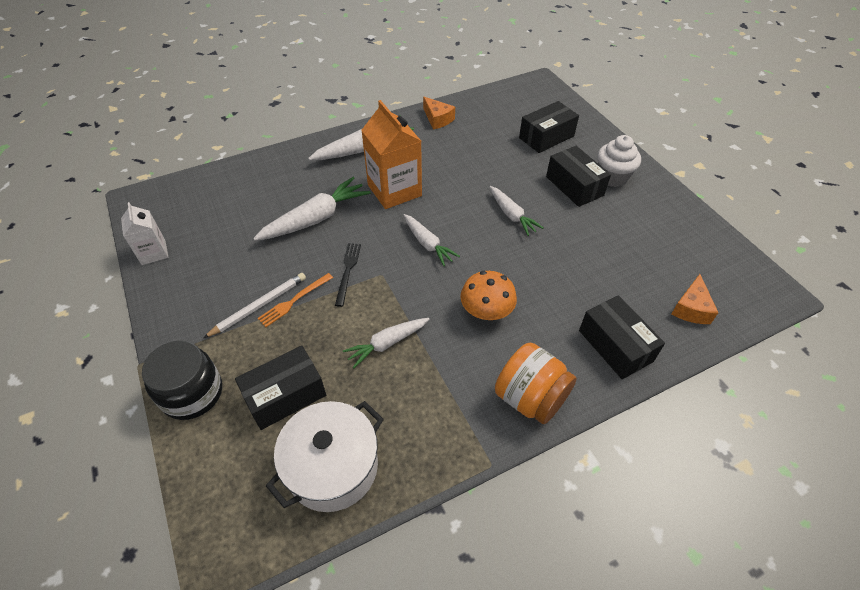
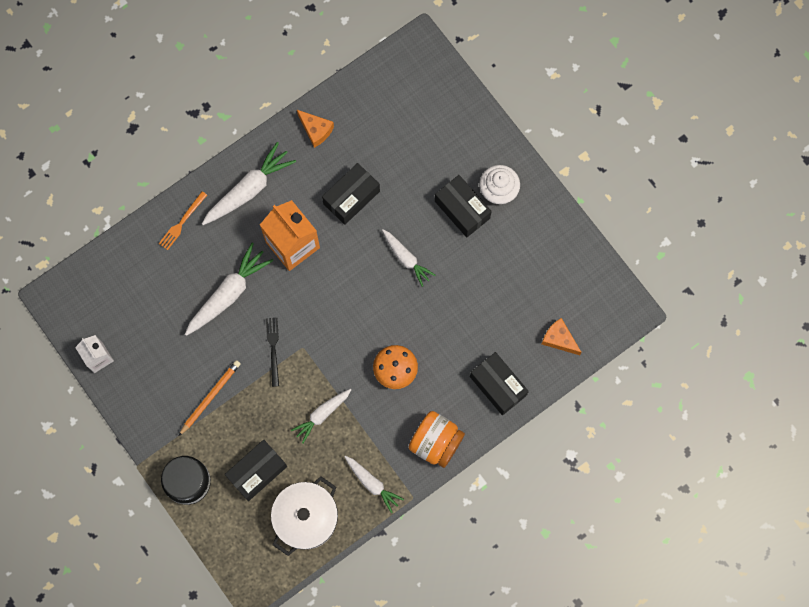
camera: 10 degrees left, 25 degrees up
(259, 306) = (210, 397): white pencil -> orange pencil
(294, 301) = (237, 387): orange fork -> orange fork (182, 222)
(428, 244) = (336, 307): white carrot -> white carrot (372, 483)
(546, 137) = (431, 140): black box -> black box (351, 197)
(691, 308) = (559, 339): orange cheese -> orange cheese turned 120 degrees clockwise

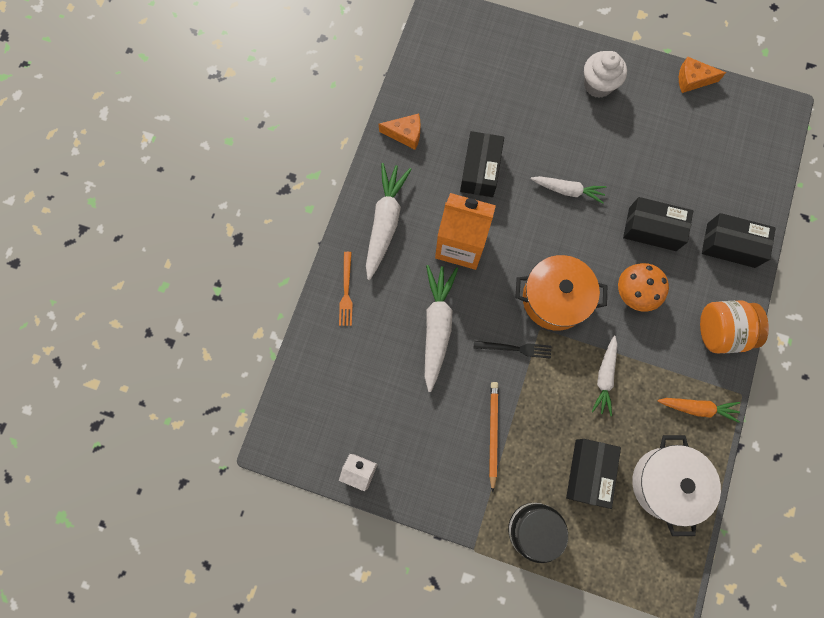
camera: 35 degrees left, 0 degrees up
(273, 349) = (515, 348): black fork -> black fork turned 135 degrees clockwise
(331, 333) = (554, 299): none -> orange pot
(372, 483) = (697, 408): white carrot -> orange carrot
(462, 210) = (581, 119): black box -> black box (652, 229)
(559, 339) = (746, 171): orange cheese -> orange cheese (692, 80)

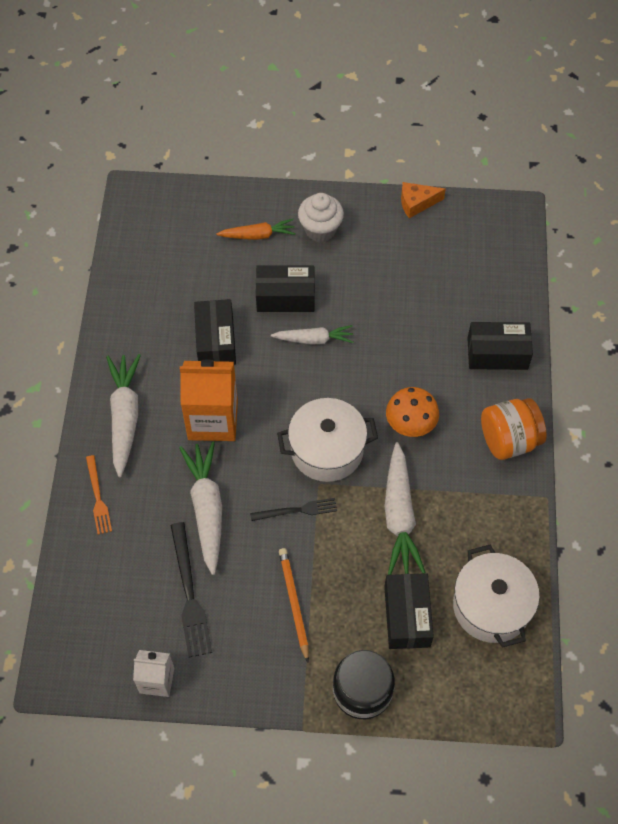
camera: 15 degrees left, 15 degrees down
(405, 134) = (126, 323): orange cheese -> none
(405, 400) = (189, 594): none -> black fork
(554, 299) = (327, 450): orange pot -> white pot
(604, 377) = (399, 516): white carrot -> white carrot, size x1.60
(652, 229) = (412, 357): black box -> black box (285, 297)
(697, 408) = (504, 522): orange carrot -> orange carrot (258, 235)

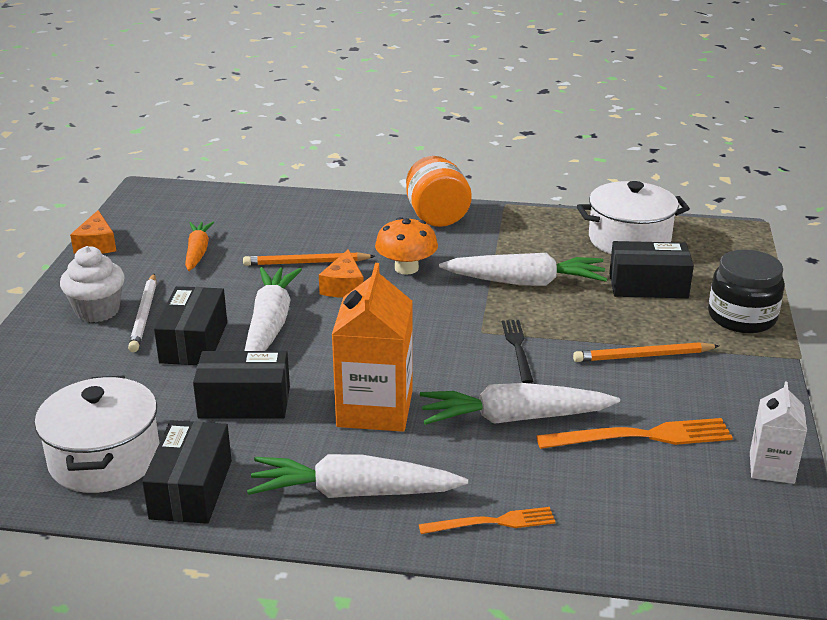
camera: 85 degrees left, 30 degrees down
(189, 594) = (641, 436): black fork -> orange fork
(258, 235) = (78, 360): orange carrot -> orange carrot (197, 252)
(314, 339) = (270, 324): white carrot -> white carrot, size x1.60
(318, 259) = (144, 315): none -> white pencil
(327, 450) = (434, 323): white pot -> white pot (104, 459)
(374, 381) = (343, 287): none -> orange cheese
(409, 349) = (306, 263): none -> orange pencil
(497, 353) = (328, 214): black box -> black box (191, 489)

